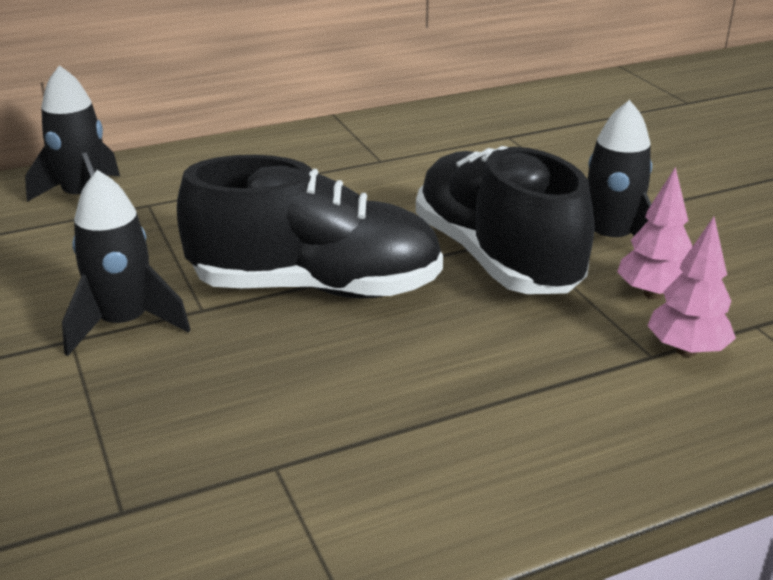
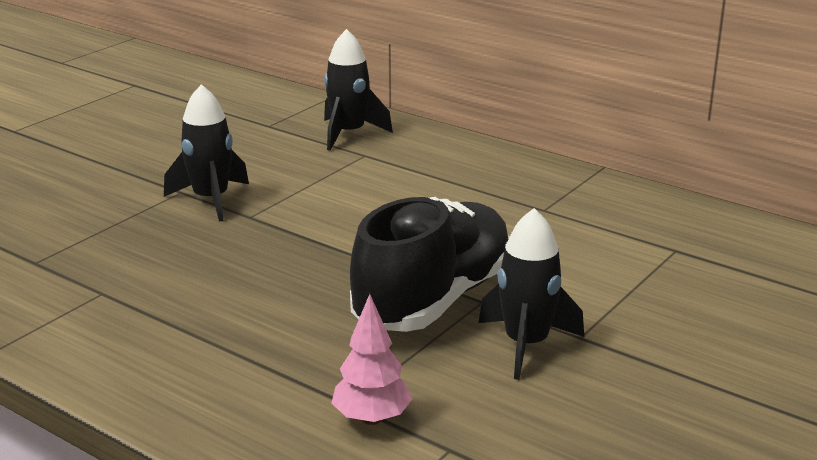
camera: 60 degrees right, 5 degrees down
(316, 287) = (314, 244): black shoe -> none
(653, 294) = (450, 385): pink tree -> none

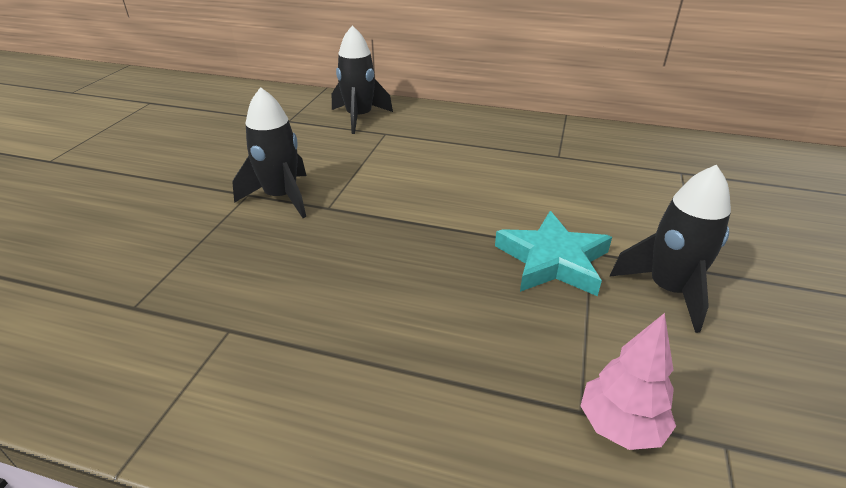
camera: 20 degrees left, 10 degrees up
(434, 300) = (552, 260): black shoe -> turquoise star

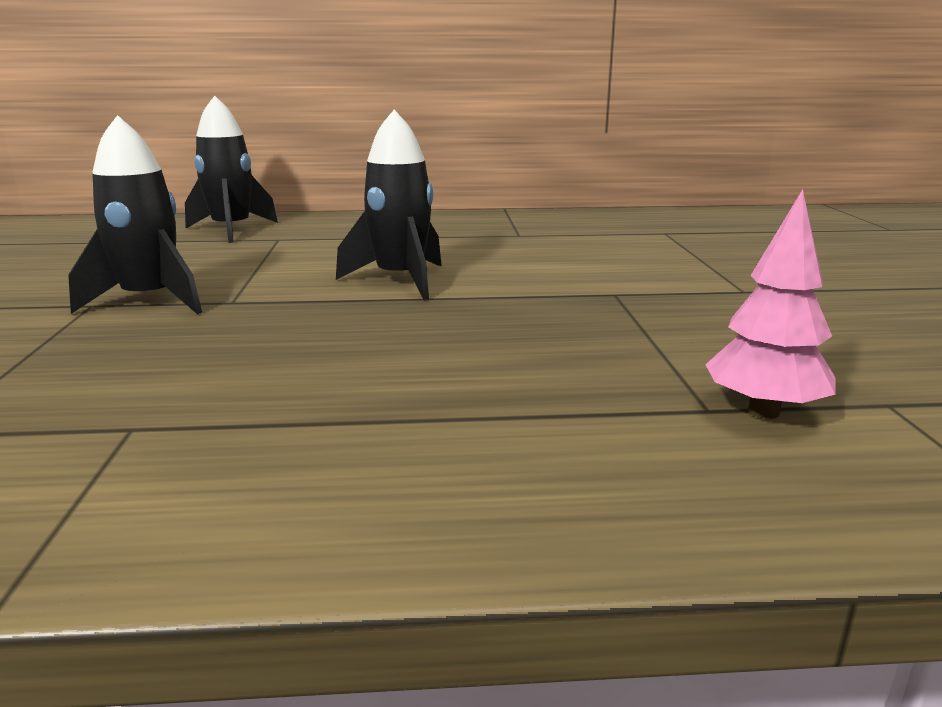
camera: 20 degrees left, 15 degrees down
(552, 260) = (574, 304): turquoise star -> none
(668, 290) = (724, 307): black rocket -> black rocket (400, 280)

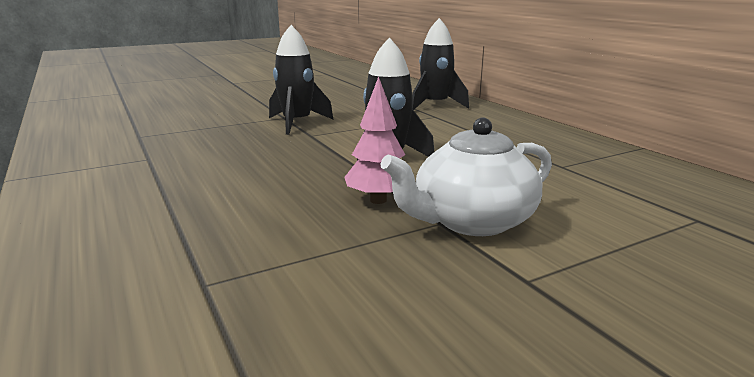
camera: 65 degrees right, 0 degrees up
(621, 283) = (471, 221): none -> white teapot
(763, 411) = (204, 308): pink tree -> pink tree (378, 200)

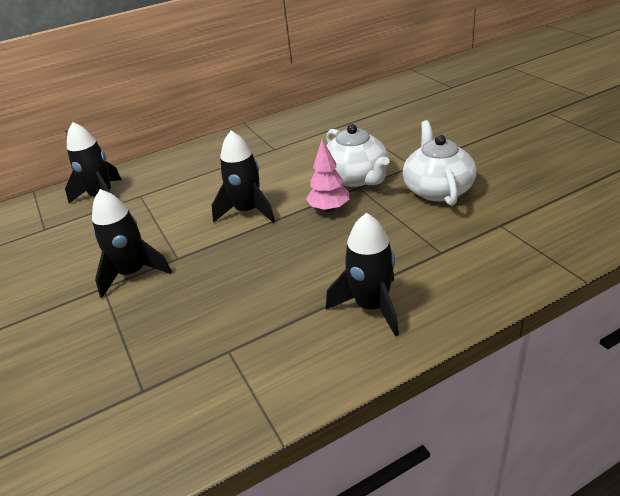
camera: 85 degrees left, 15 degrees up
(132, 221) = (371, 306): none -> black rocket
(420, 302) = (437, 189): none -> white teapot

